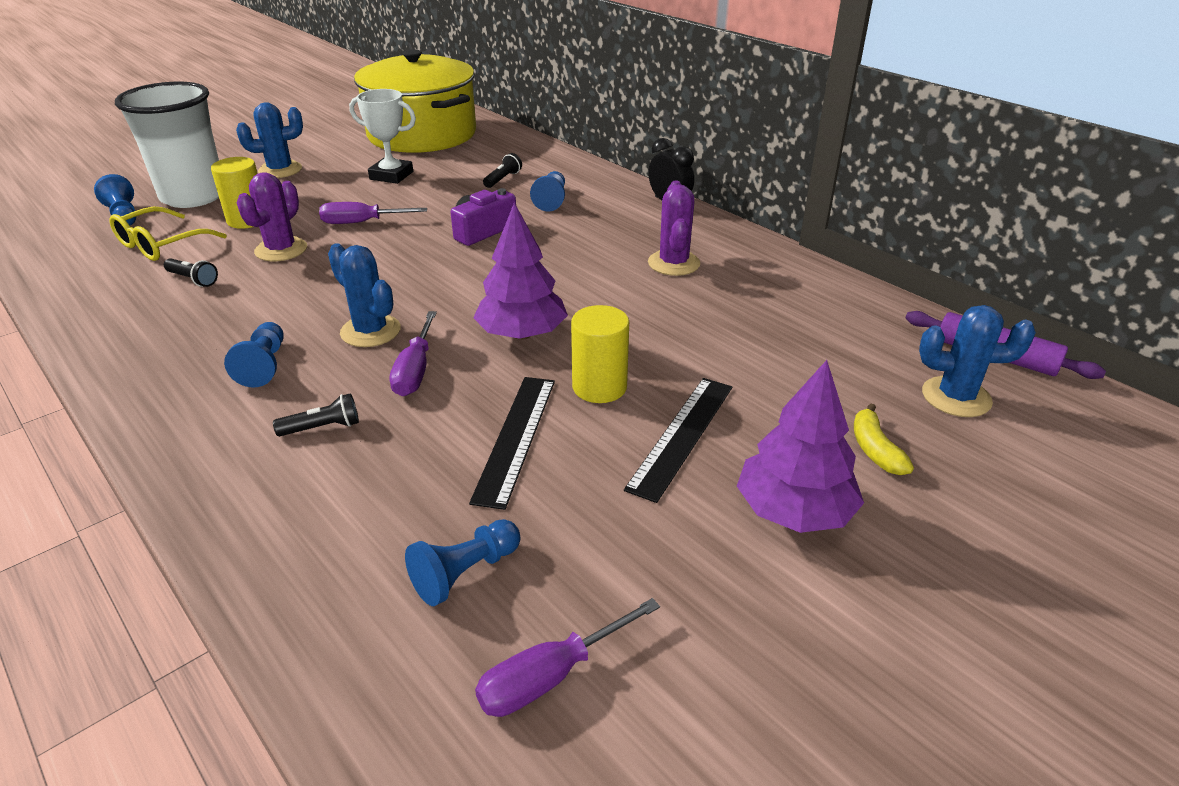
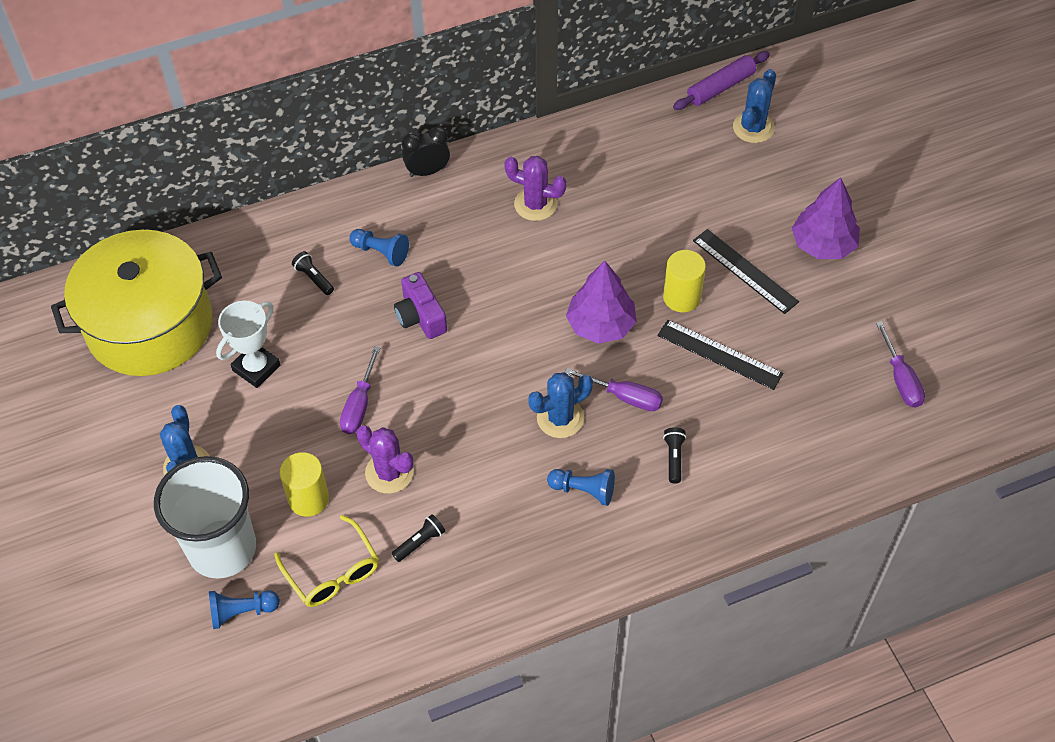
camera: 70 degrees left, 20 degrees up
(465, 573) = (826, 401): blue pawn -> none
(875, 449) = (786, 187): yellow banana -> none

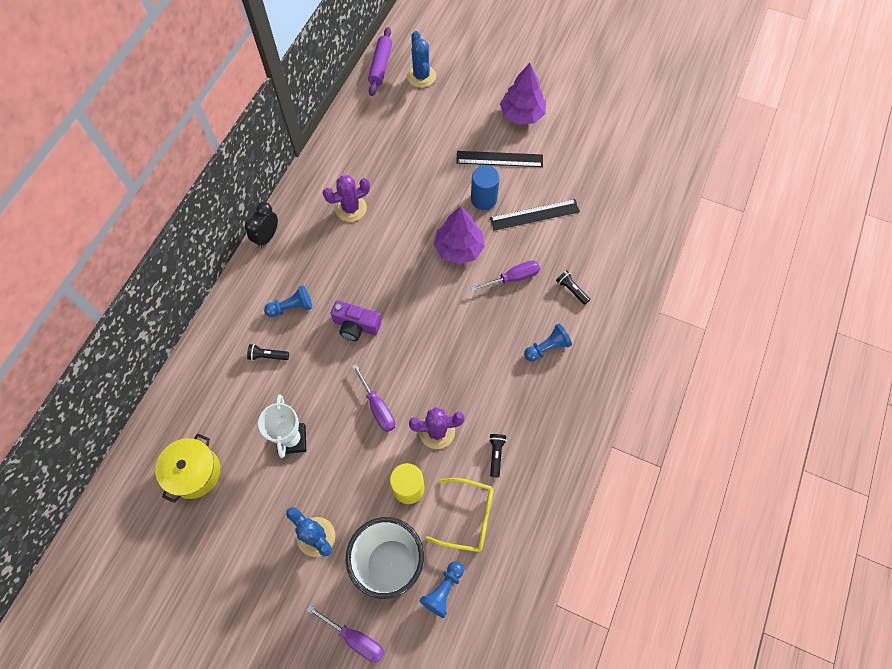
camera: 45 degrees left, 10 degrees up
(150, 325) = (194, 472): yellow pot -> yellow pot, size x0.51
(560, 418) = (493, 318): blue cactus -> none
(681, 297) = (483, 199): yellow cylinder -> blue cylinder
(900, 379) = (629, 157): purple screwdriver -> purple screwdriver (354, 638)

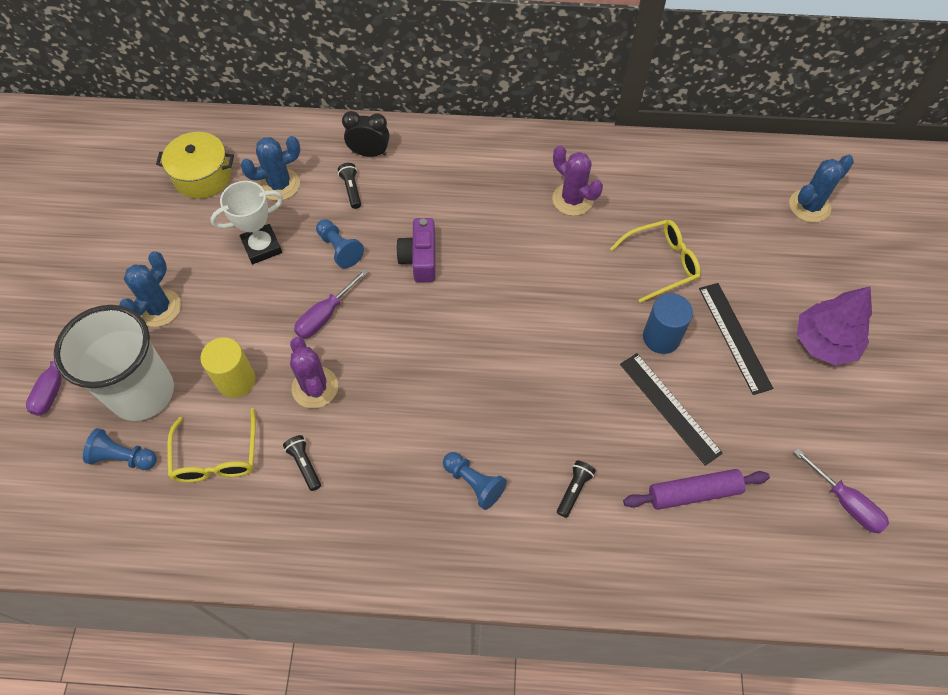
camera: 70 degrees right, 5 degrees down
(235, 410) = (279, 185): none -> blue cactus
(267, 237) = (496, 136): black clock -> black clock (369, 153)
(292, 307) = (418, 189): blue pawn -> blue pawn (339, 249)
(380, 66) = (796, 158): purple rolling pin -> purple rolling pin (693, 493)
(428, 176) = (661, 263): none -> yellow glasses
(459, 248) = (573, 332): purple tree -> none
(496, 454) = (304, 464): black flashlight -> black flashlight turned 105 degrees counterclockwise
(513, 278) = (558, 409): purple screwdriver -> purple screwdriver (845, 502)

